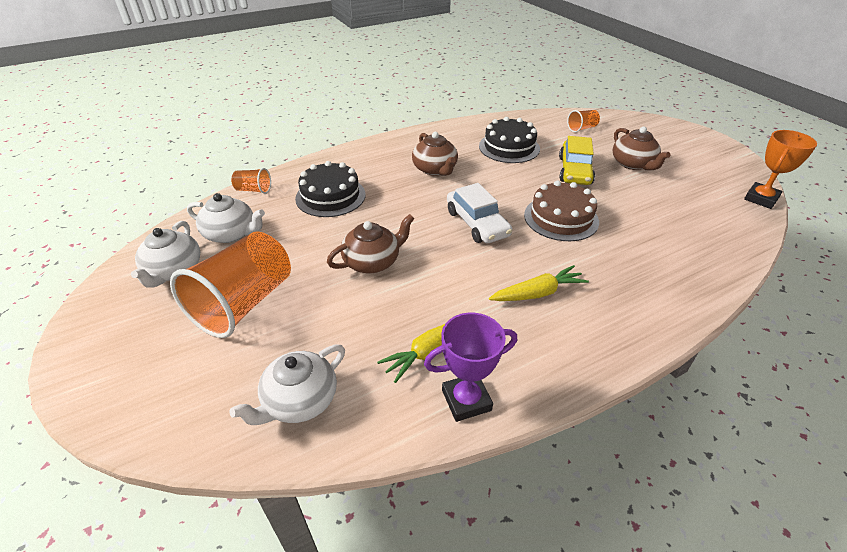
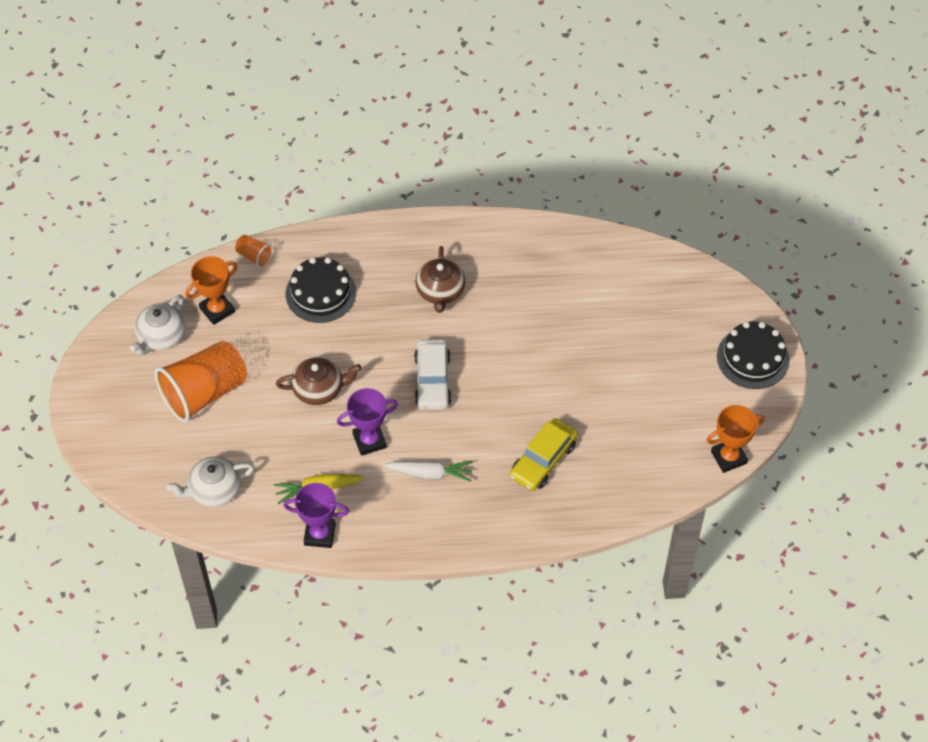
camera: 25 degrees right, 15 degrees up
(231, 234) = (217, 310): white teapot -> orange trophy
(454, 286) = (369, 441): none -> purple trophy
(509, 147) = (540, 285): black cake -> black cake (753, 358)
(538, 293) = (430, 473): yellow carrot -> white carrot
(561, 218) = (513, 404): brown cake -> none
(575, 171) = (579, 348): yellow car -> yellow car (543, 460)
(582, 128) = (647, 283): orange cup -> none
(633, 164) = (649, 361): brown teapot -> none

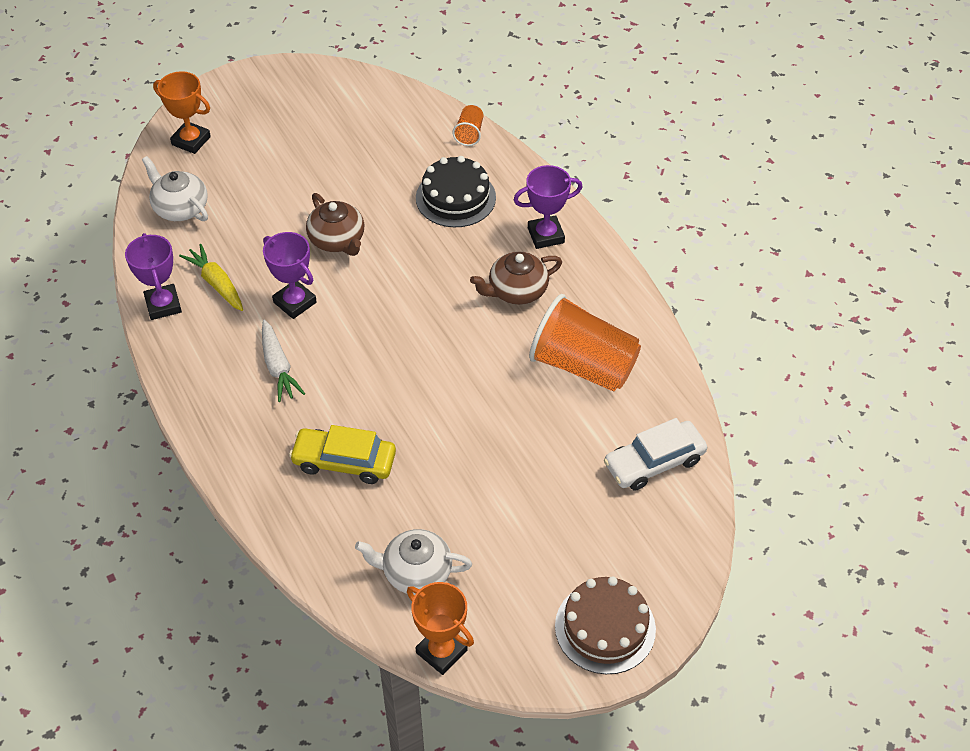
camera: 65 degrees right, 5 degrees down
(161, 336) = (336, 105): white teapot -> white teapot (415, 572)
(204, 393) = (288, 159): orange cup -> orange cup (583, 365)
(217, 310) = (389, 131): orange trophy -> orange trophy (191, 141)
(395, 251) = (546, 235): none -> purple trophy
(432, 380) = (397, 326): white car -> white car (654, 462)
(753, 358) = (605, 627): black cake -> brown cake

